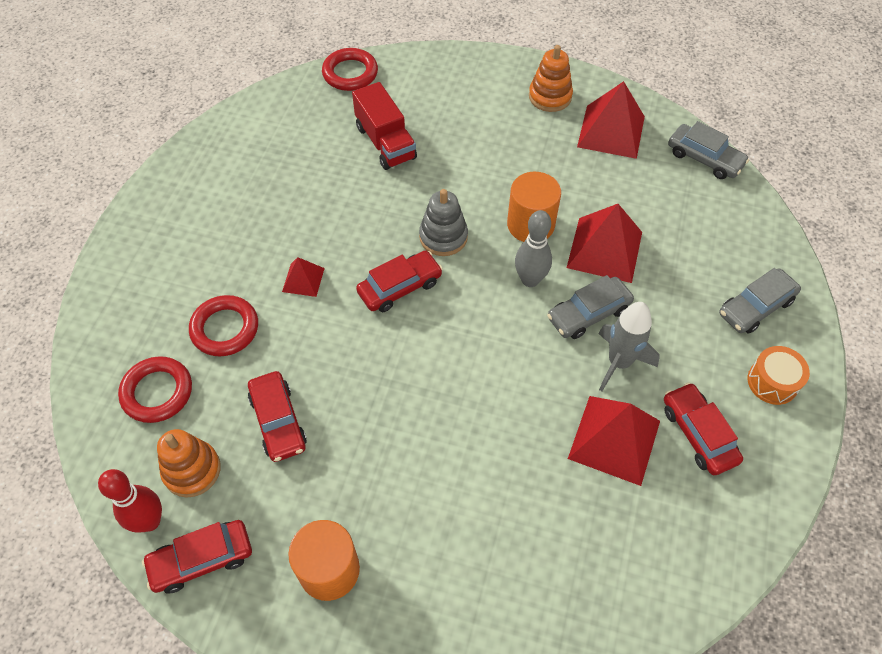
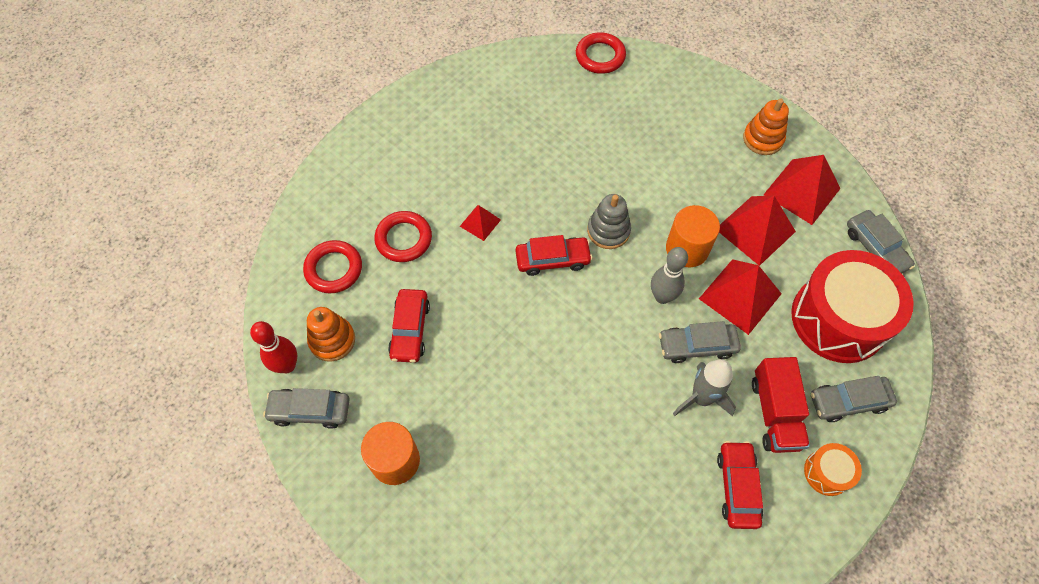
camera: 25 degrees right, 5 degrees up
(201, 559) = (310, 410): red car -> grey car
(385, 142) = (600, 129): red truck -> red truck (775, 413)
(614, 439) = (663, 460): red pyramid -> red pyramid (755, 230)
(706, 234) = (839, 319): none -> red drum

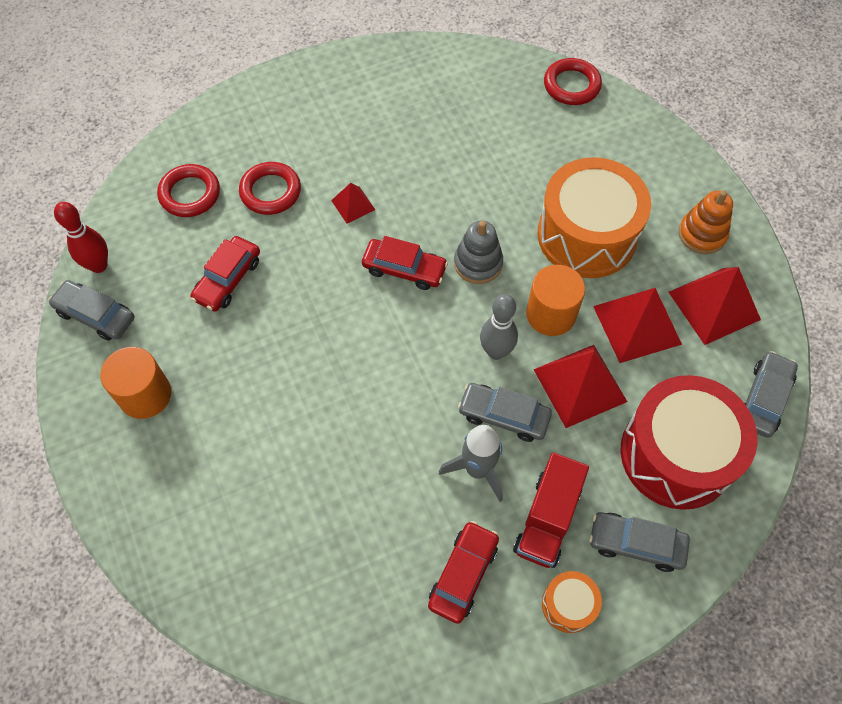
camera: 25 degrees right, 0 degrees up
(332, 340) = (151, 259): orange stacking toy -> none
(679, 174) = (587, 235): none -> orange drum
(875, 248) = (764, 399): grey car -> grey car turned 150 degrees counterclockwise

